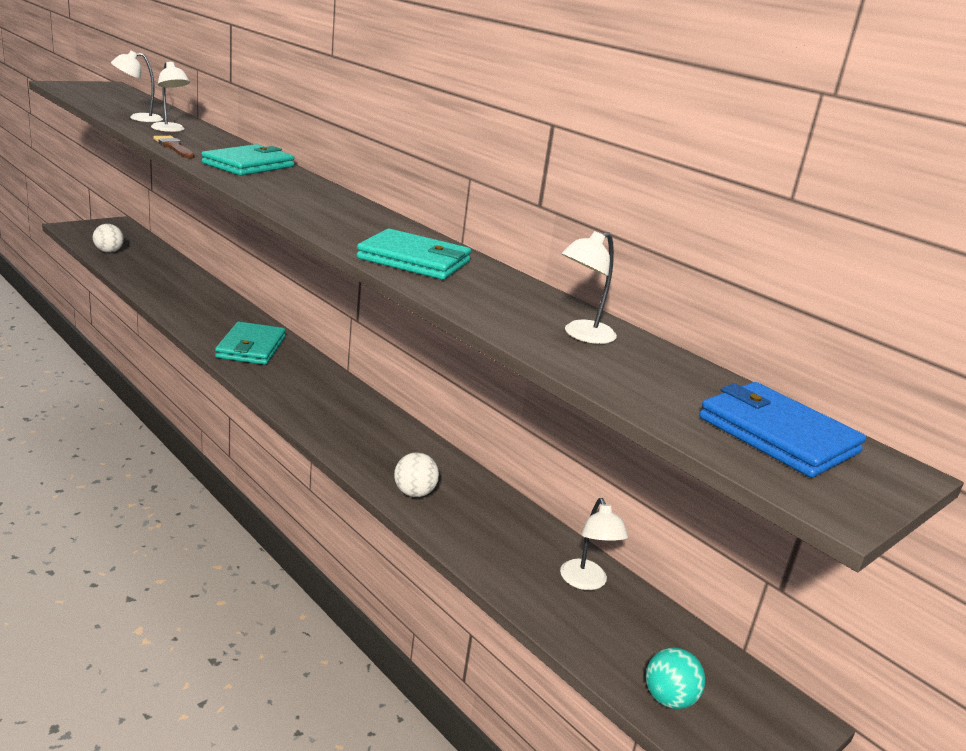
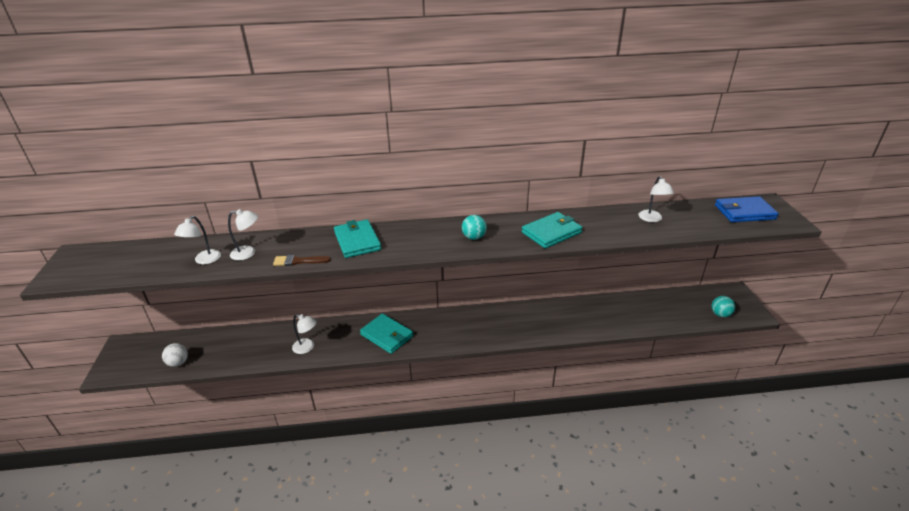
camera: 50 degrees left, 10 degrees up
(333, 216) = (474, 237): none -> turquoise ball
(414, 493) = (568, 327): white ball -> none
(586, 582) = (650, 304): white lamp -> white lamp (307, 347)

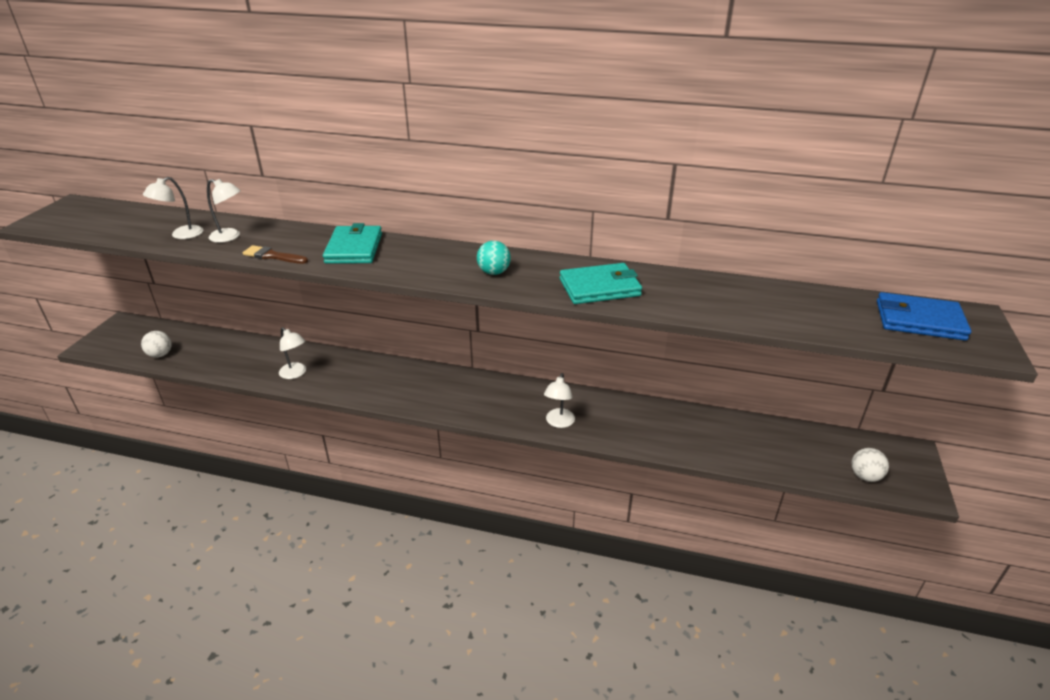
camera: 20 degrees right, 0 degrees up
(387, 335) = (391, 384): turquoise wallet -> none
(652, 219) = (760, 300): white lamp -> white lamp (559, 422)
(720, 314) = (865, 476): turquoise ball -> white ball

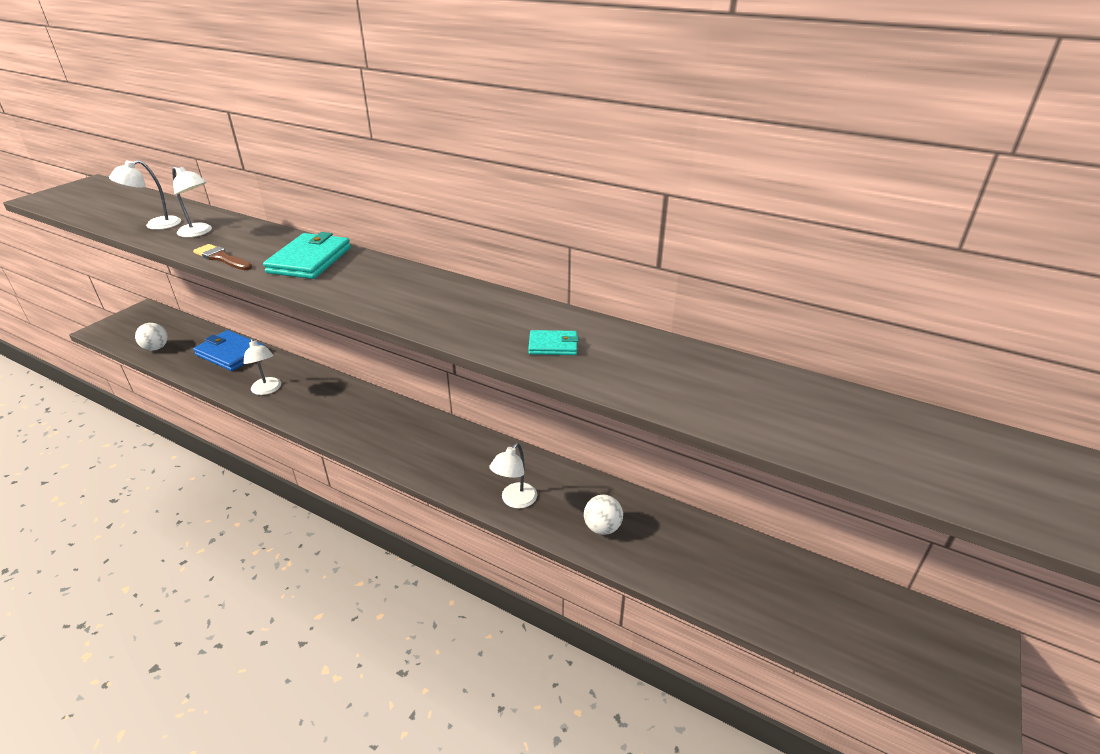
camera: 15 degrees right, 0 degrees up
(494, 272) = (439, 308): turquoise ball -> none
(599, 287) = (553, 345): turquoise wallet -> turquoise wallet, size x0.52
(865, 476) = (892, 664): white ball -> white ball (602, 527)
(919, 320) = (991, 465): blue wallet -> blue wallet (230, 353)

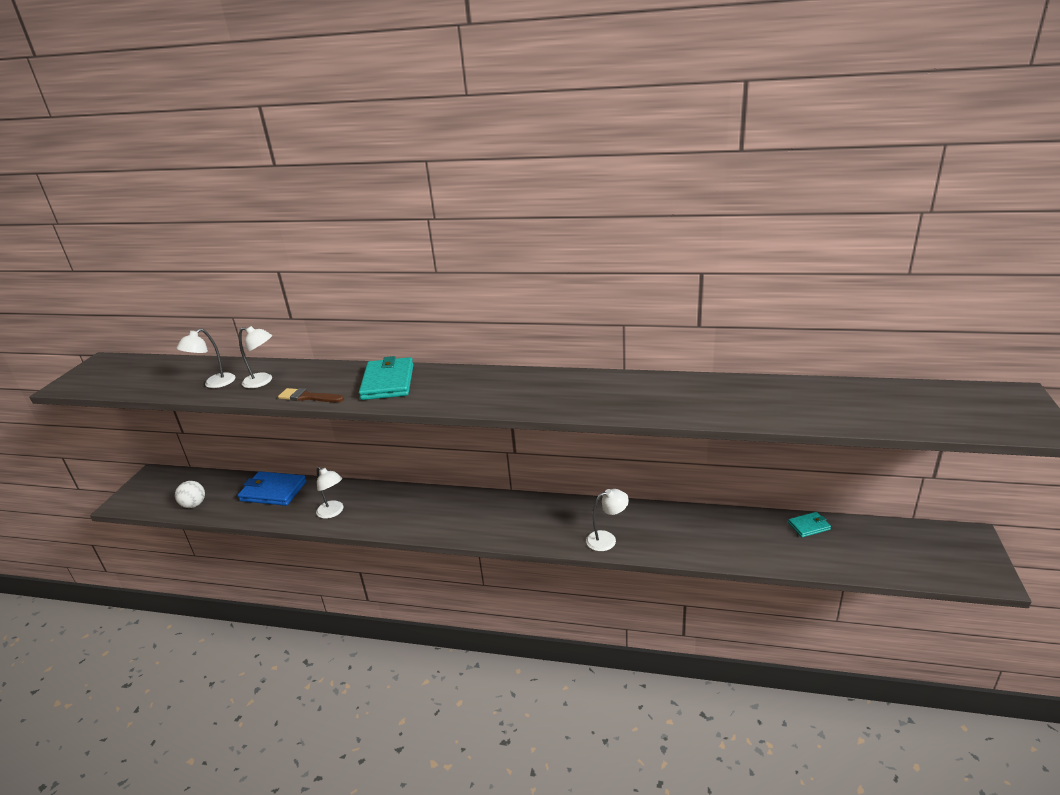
camera: 15 degrees left, 5 degrees down
(515, 501) = (607, 539): white lamp -> white lamp turned 120 degrees counterclockwise
(553, 345) = (639, 400): turquoise wallet -> turquoise wallet (809, 526)
(602, 527) = (685, 539): white ball -> none

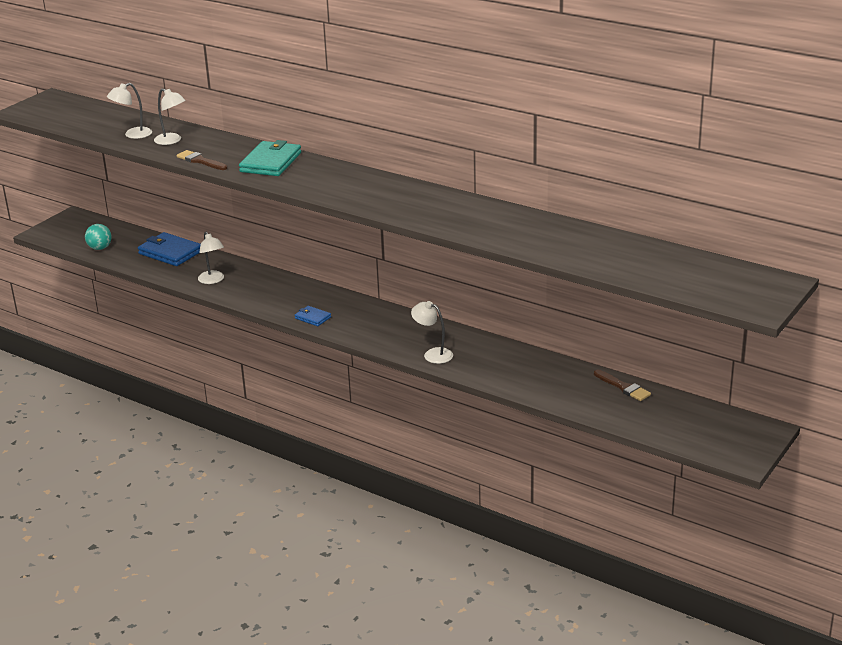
camera: 20 degrees right, 0 degrees up
(194, 505) = (100, 248): white ball -> turquoise ball
(460, 529) = (312, 318): none -> blue wallet
(607, 539) = (433, 354): white lamp -> white lamp turned 150 degrees counterclockwise
(809, 526) = (623, 387): turquoise wallet -> brown brush

